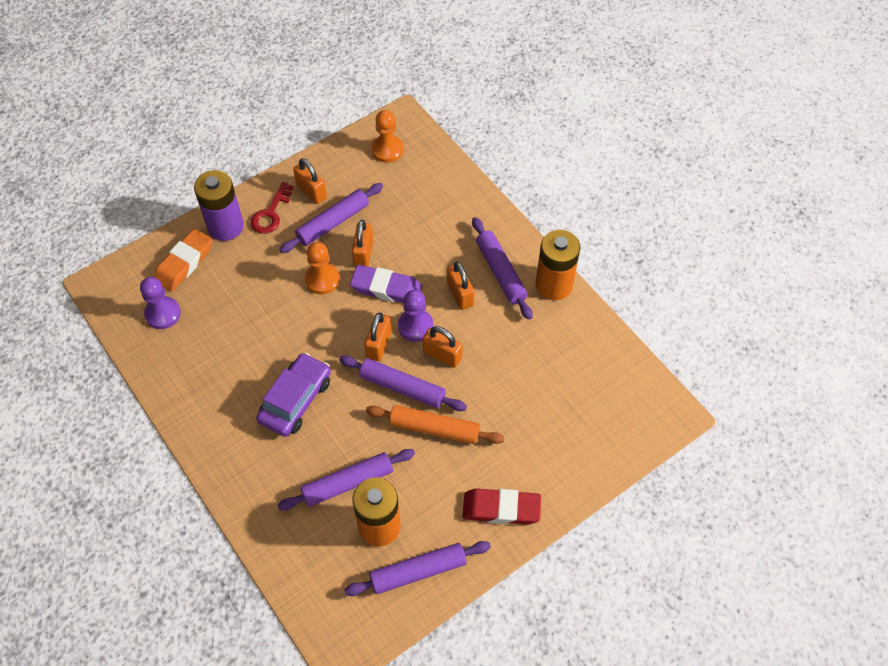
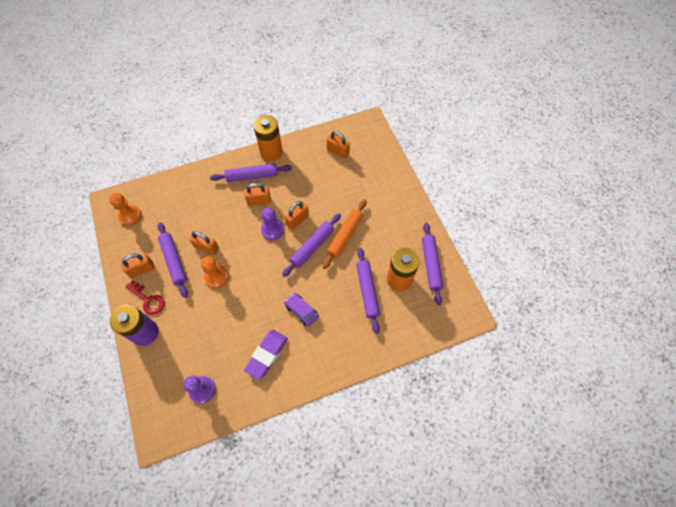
camera: 75 degrees left, 5 degrees up
(184, 263) = (164, 368): orange eraser -> none
(295, 400) = (301, 310): purple car -> purple car, size x0.63
(379, 344) = (278, 253): orange padlock -> orange padlock (338, 152)
(386, 288) = (239, 240): purple eraser -> purple eraser (267, 355)
(501, 509) = (403, 214): red eraser -> none

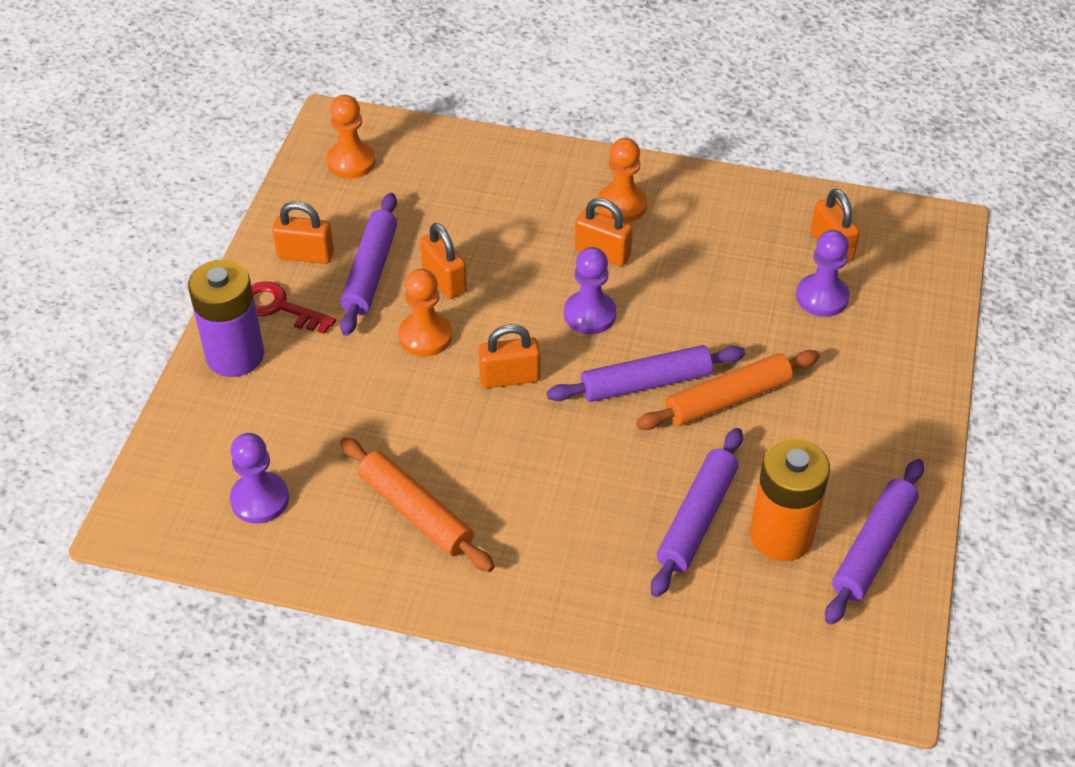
camera: 35 degrees right, 15 degrees down
(148, 300) = (279, 307): red key -> red key turned 135 degrees clockwise
(252, 176) = (622, 205): purple rolling pin -> orange pawn
(267, 355) = (415, 512): purple eraser -> orange rolling pin
(271, 152) = (691, 183): orange battery -> none
(297, 220) = (652, 323): orange padlock -> orange padlock (509, 378)
(301, 310) = (538, 478): purple car -> none
(348, 175) = (822, 297): none -> purple pawn

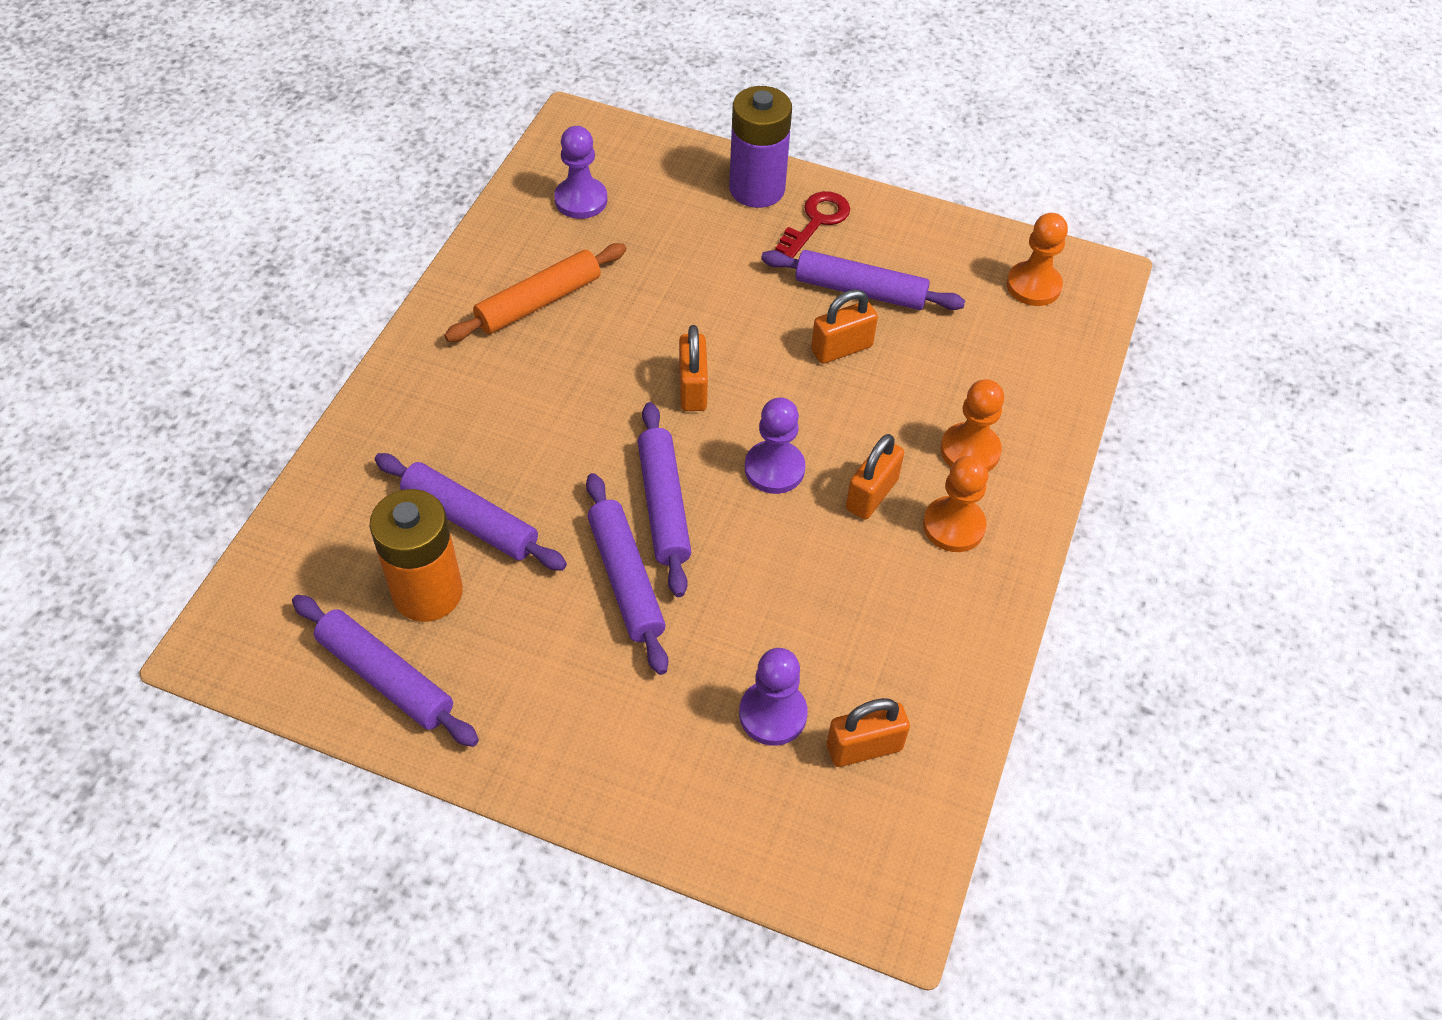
camera: 95 degrees right, 5 degrees up
(305, 255) = (888, 243): orange padlock -> none
(425, 336) = (762, 327): orange pawn -> orange pawn (970, 451)
(728, 399) = (625, 579): orange rolling pin -> purple rolling pin

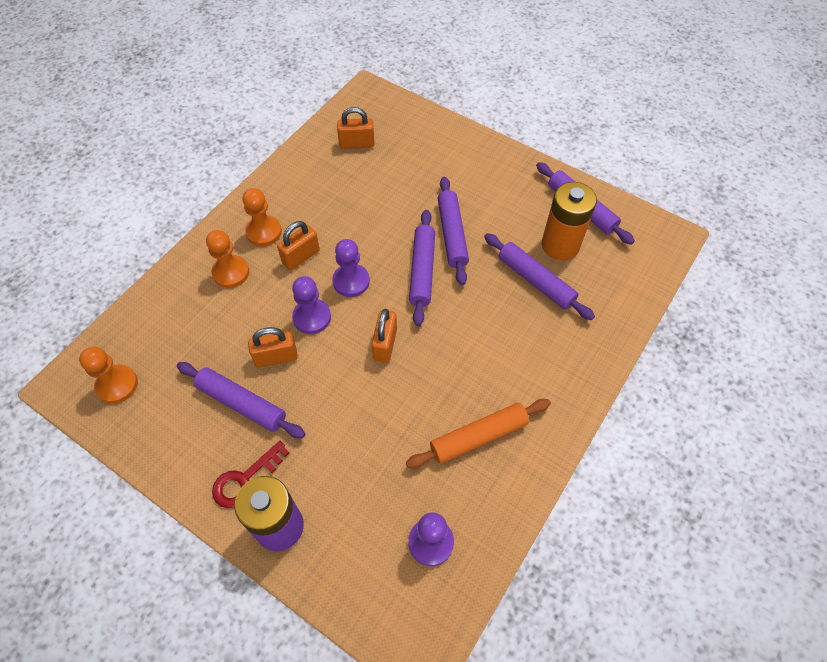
camera: 165 degrees left, 5 degrees up
(773, 714) = (394, 163): purple pawn -> purple pawn (312, 317)

